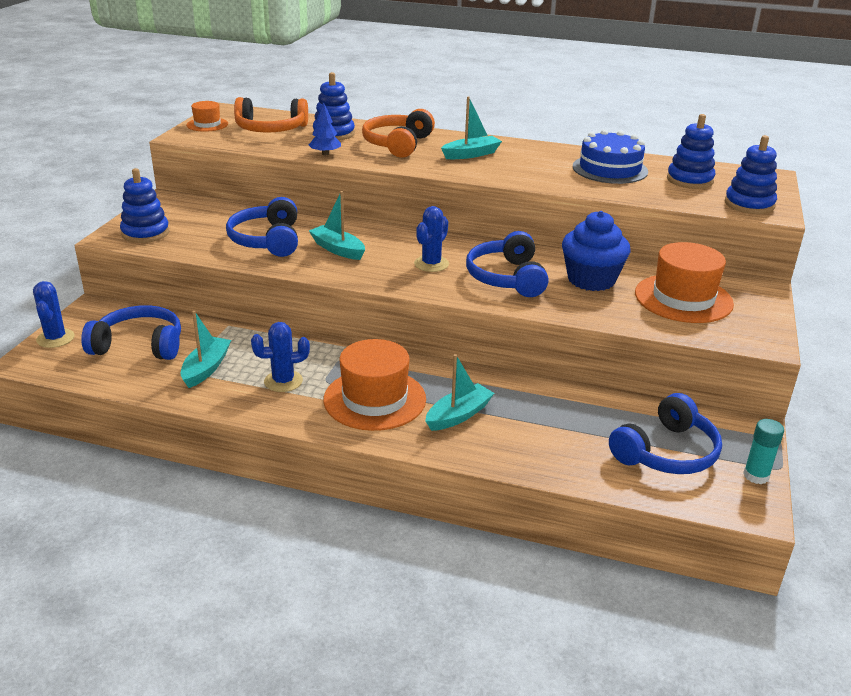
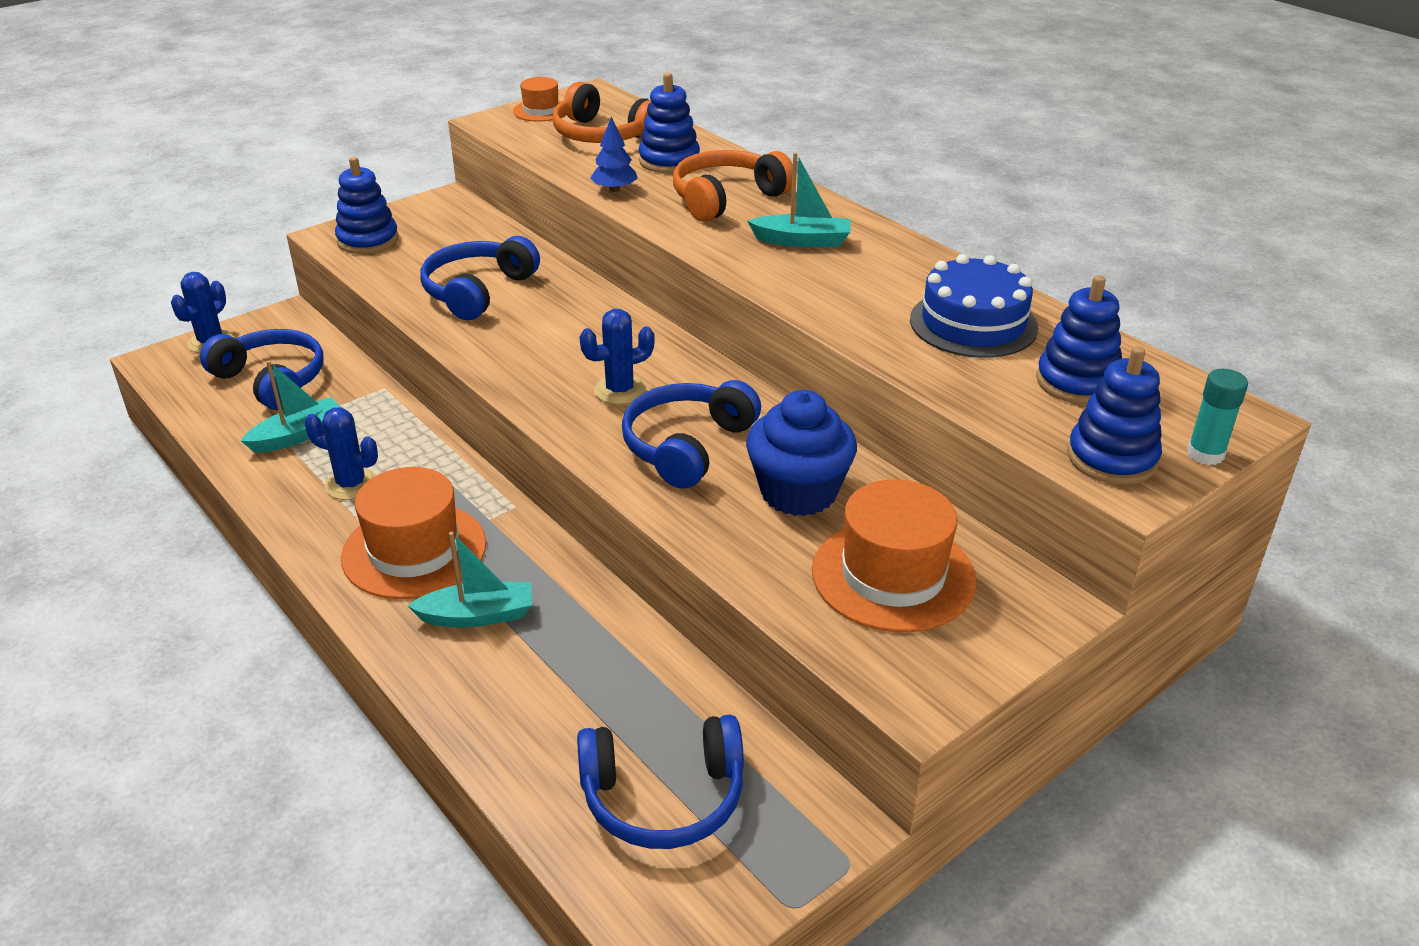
camera: 35 degrees right, 5 degrees up
(338, 249) = (538, 330): turquoise boat -> none
(756, 476) = (740, 898): turquoise glue stick -> turquoise glue stick (1205, 454)

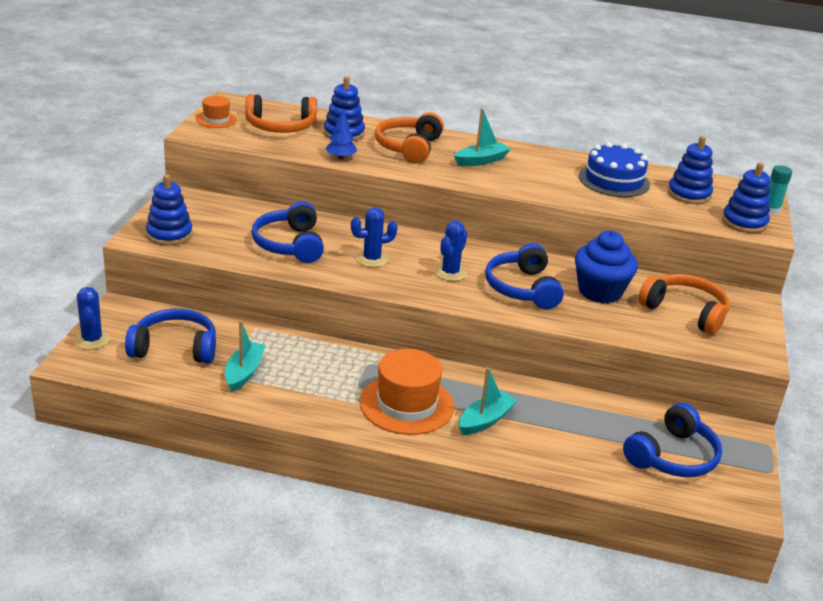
camera: 40 degrees left, 5 degrees down
(351, 484) = (319, 386): blue cactus -> blue cactus (372, 259)
(893, 575) = (685, 312): orange hat -> orange headphones

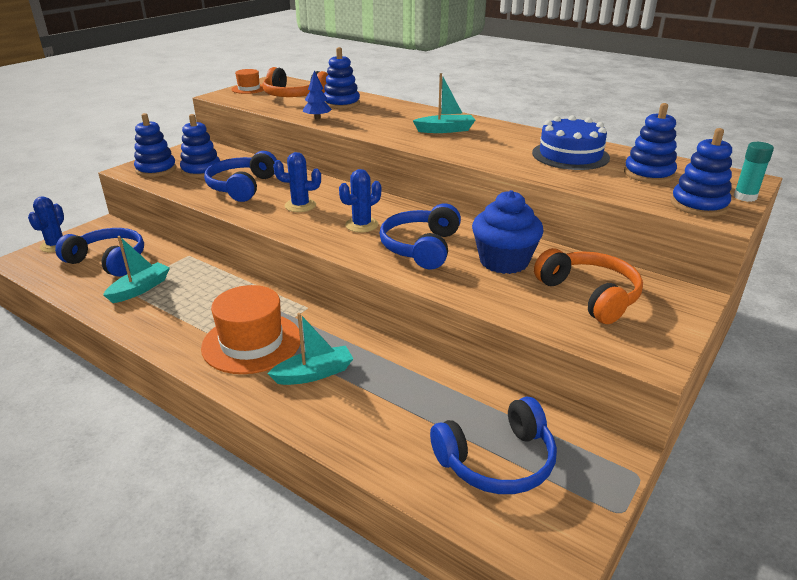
camera: 25 degrees right, 0 degrees up
(222, 229) = (201, 170): none -> blue stacking toy
(409, 147) = (387, 116): orange headphones -> none

